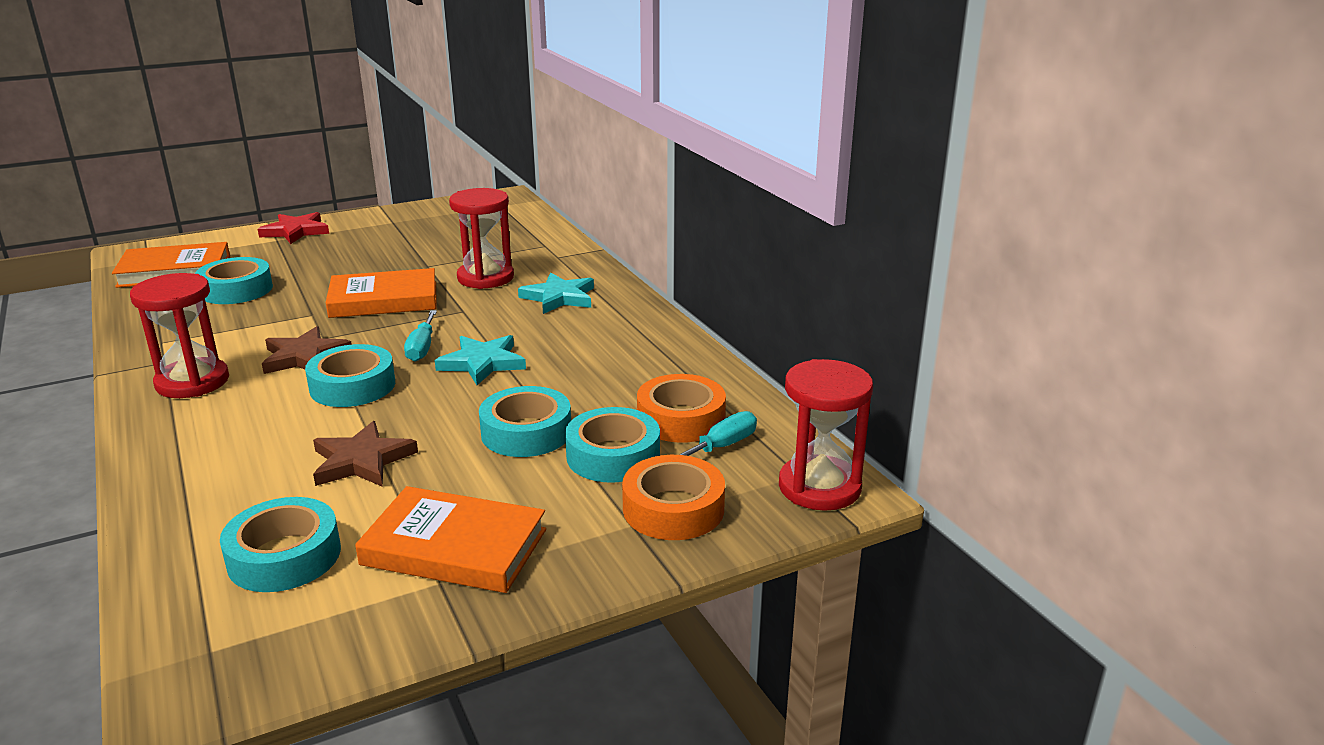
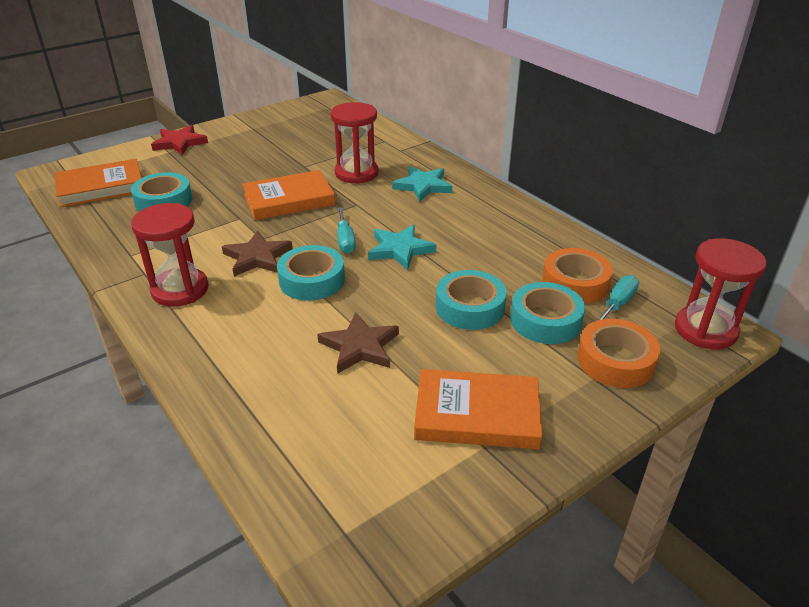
camera: 10 degrees left, 10 degrees up
(284, 556) = (352, 440): turquoise tape -> none

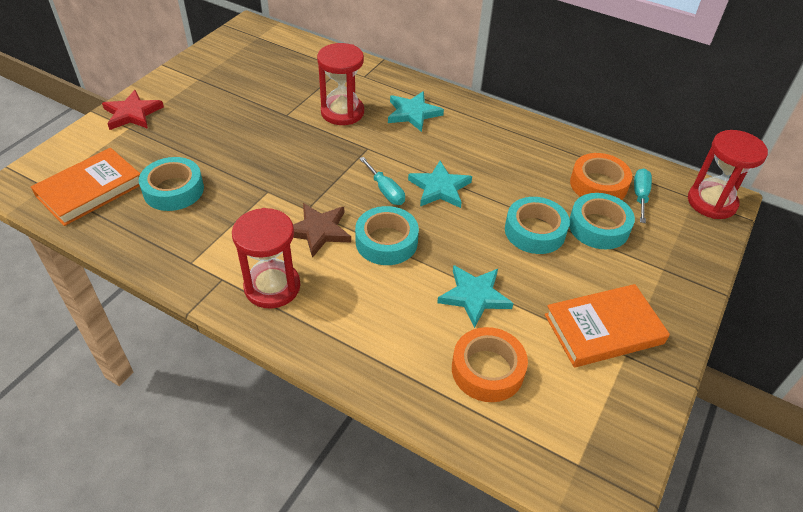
camera: 25 degrees left, 10 degrees up
(289, 200) = (300, 158): orange book -> none
(360, 346) = (474, 296): brown star -> turquoise star
(615, 361) = (669, 249): orange tape -> orange tape (487, 370)

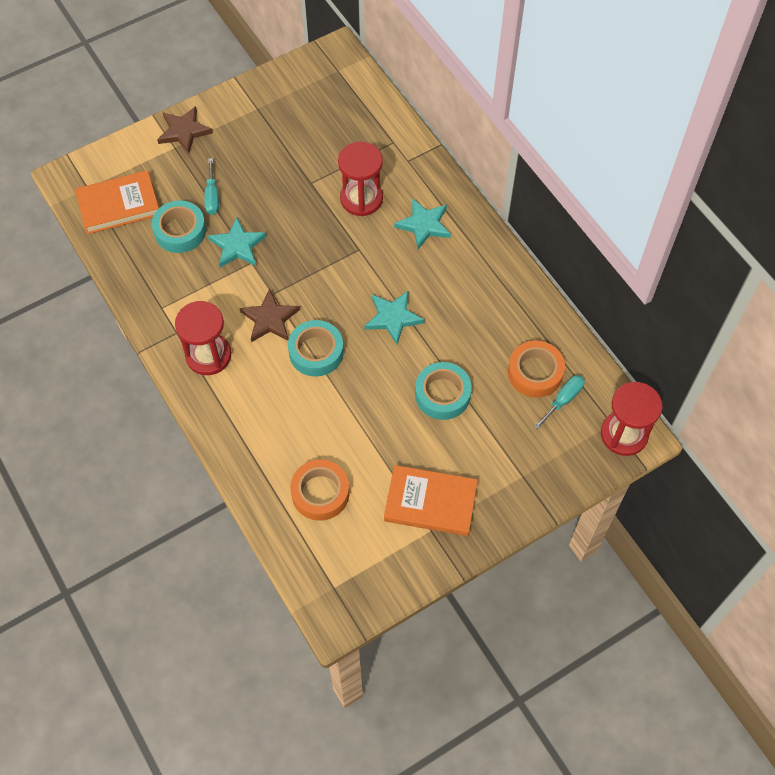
camera: 30 degrees right, 15 degrees up
(132, 114) = (184, 131): red star -> brown star
(385, 191) = (346, 302): turquoise screwdriver -> turquoise screwdriver (212, 196)
(474, 296) = (351, 431): turquoise star -> turquoise star (237, 246)
(598, 227) = (500, 414): turquoise tape -> none

